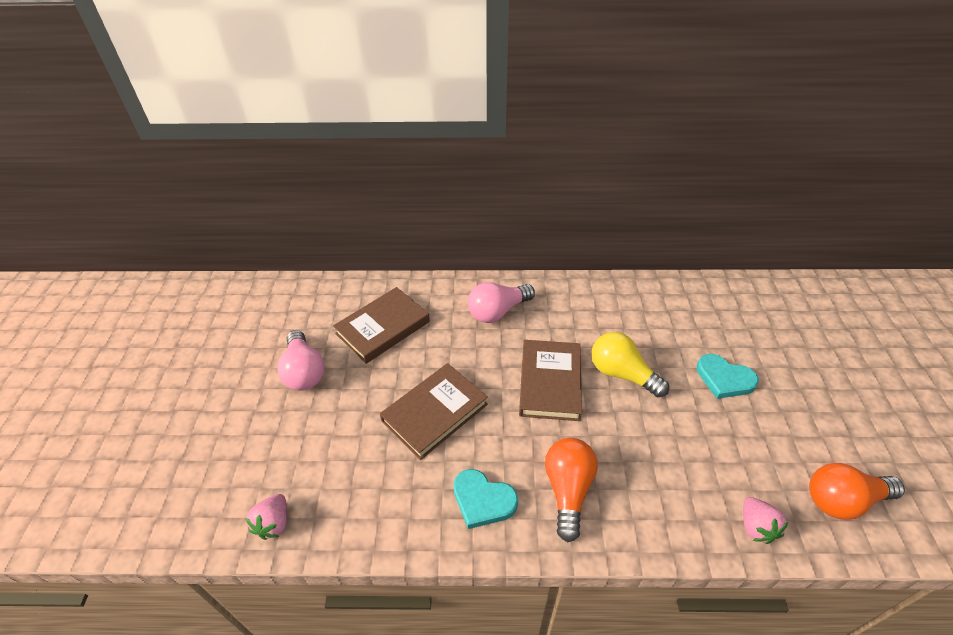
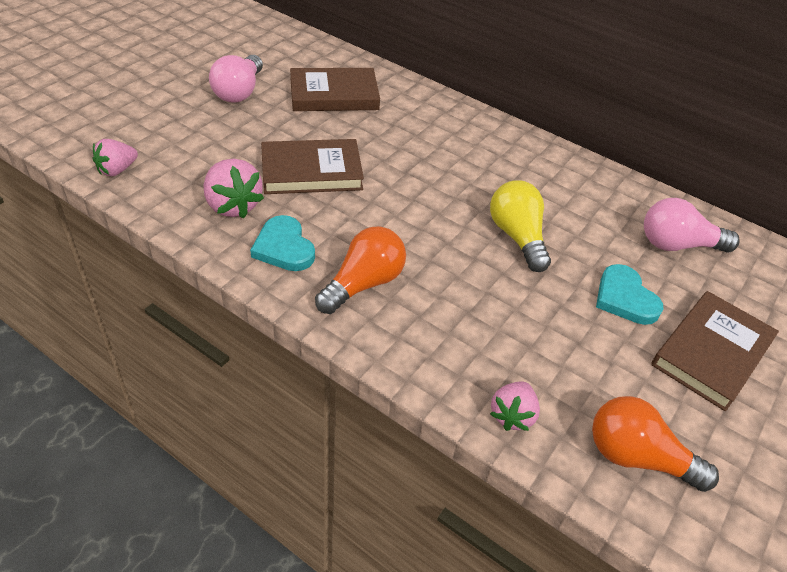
camera: 30 degrees right, 0 degrees up
(406, 489) = (233, 205): none -> pink strawberry
(498, 311) = (450, 133): pink light bulb -> pink light bulb (677, 245)
(550, 382) = (438, 205): brown book -> brown book (711, 353)

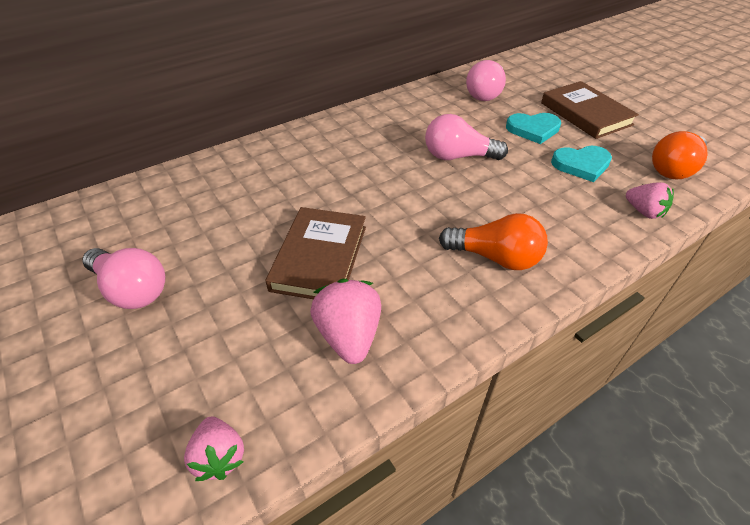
camera: 65 degrees left, 0 degrees up
(233, 205) = (349, 335): pink strawberry -> pink strawberry turned 90 degrees counterclockwise
(284, 247) = (431, 304): turquoise heart -> turquoise heart (581, 165)
(334, 95) = (198, 212): brown book -> none
(363, 284) = (495, 257): orange light bulb -> orange light bulb turned 135 degrees clockwise
(517, 237) = (458, 156): yellow light bulb -> pink light bulb

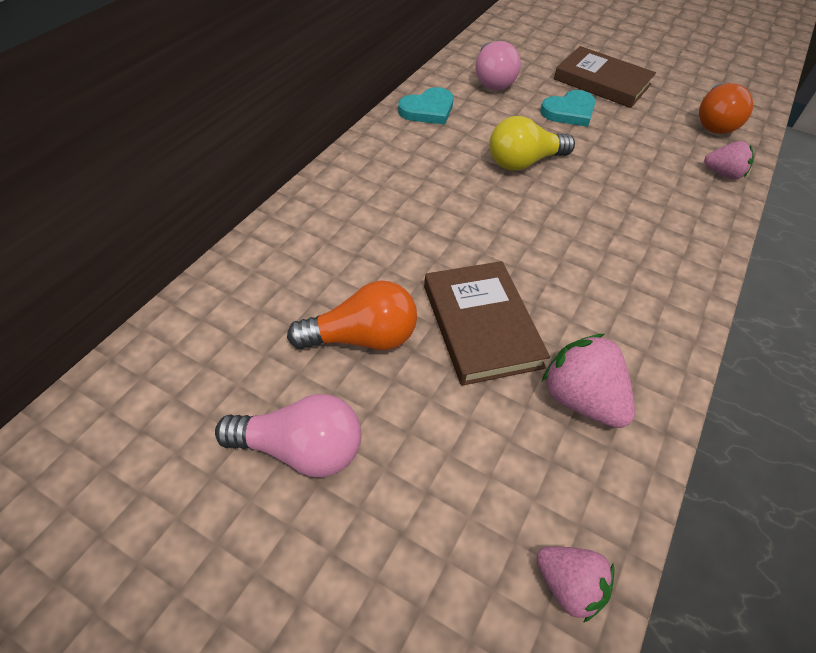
camera: 30 degrees left, 5 degrees up
(458, 156) = (523, 162): pink light bulb -> yellow light bulb
(495, 257) = (642, 263): orange light bulb -> orange light bulb (362, 338)
(581, 165) = (639, 140): turquoise heart -> turquoise heart (428, 110)

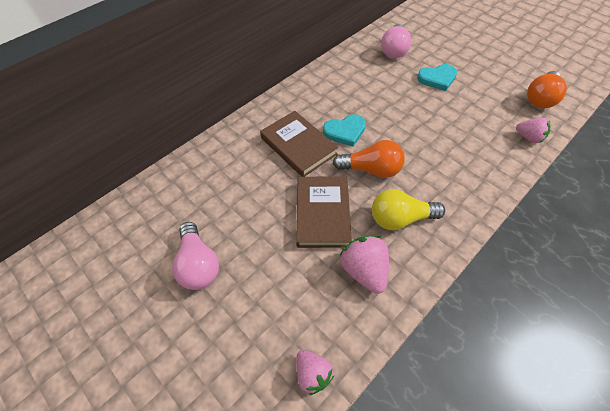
camera: 20 degrees right, 5 degrees up
(300, 449) = (198, 264): pink light bulb -> pink light bulb turned 45 degrees clockwise
(362, 338) = (252, 208): orange light bulb -> orange light bulb (371, 169)
(428, 110) = (343, 67): turquoise heart -> turquoise heart (345, 131)
(523, 162) = (391, 111): yellow light bulb -> yellow light bulb (400, 218)
(602, 82) = (470, 59): brown book -> brown book (298, 146)

